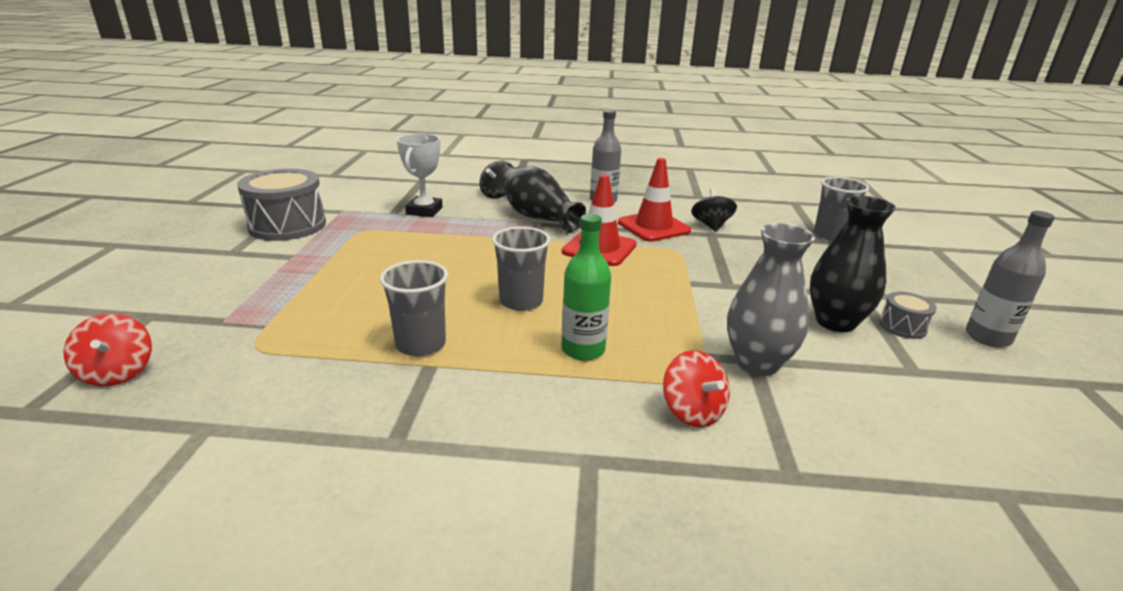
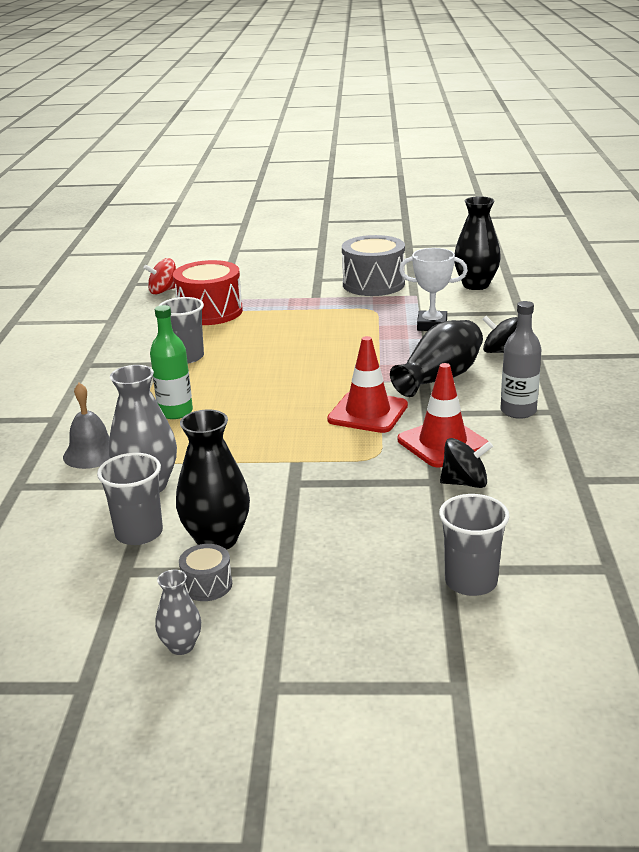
camera: 90 degrees right, 0 degrees up
(267, 327) = (210, 312): none -> red drum
(343, 187) = (476, 285): none -> black vase
(521, 301) = (250, 384): grey cup -> grey cup (139, 533)
(692, 411) = (91, 453): red spinning top -> grey bell
(987, 337) = (181, 646): grey bottle -> grey vase

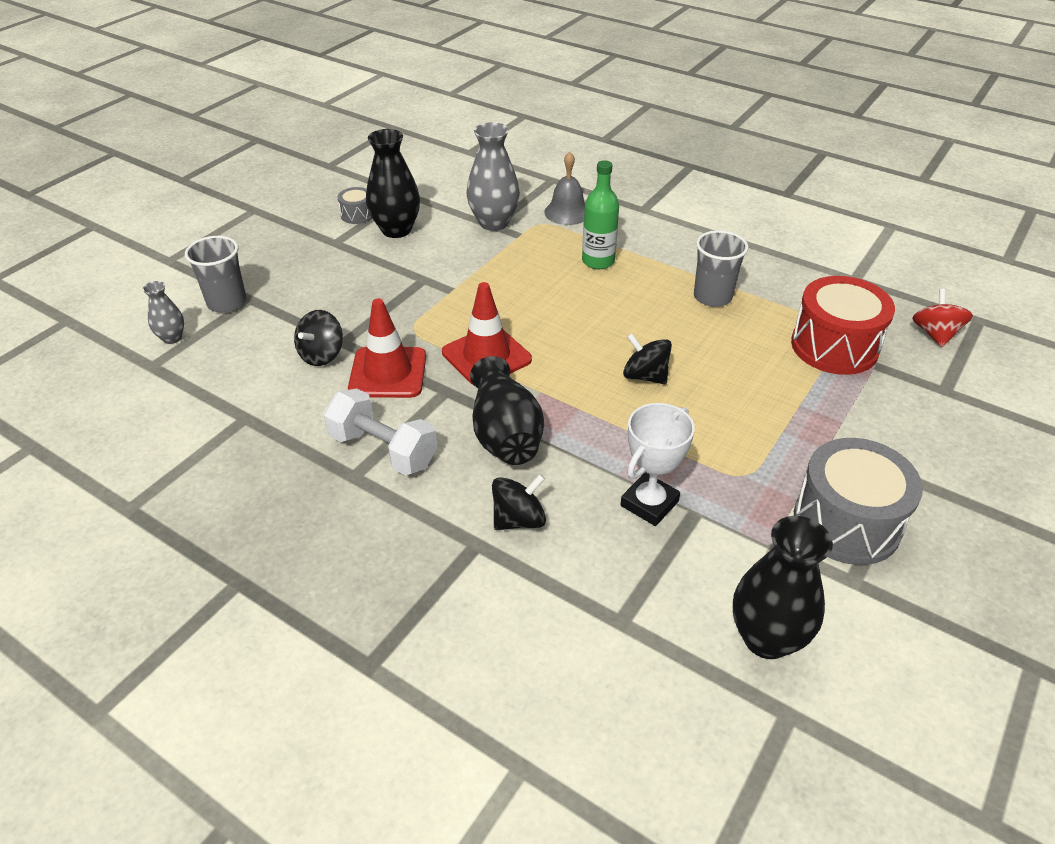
camera: 120 degrees right, 15 degrees up
(139, 533) = (440, 207): grey cup -> none
(181, 646) = (319, 195): grey vase -> grey vase (172, 338)
(316, 354) = (645, 376): none -> black spinning top
(518, 411) = (383, 450): grey bottle -> white dumbbell

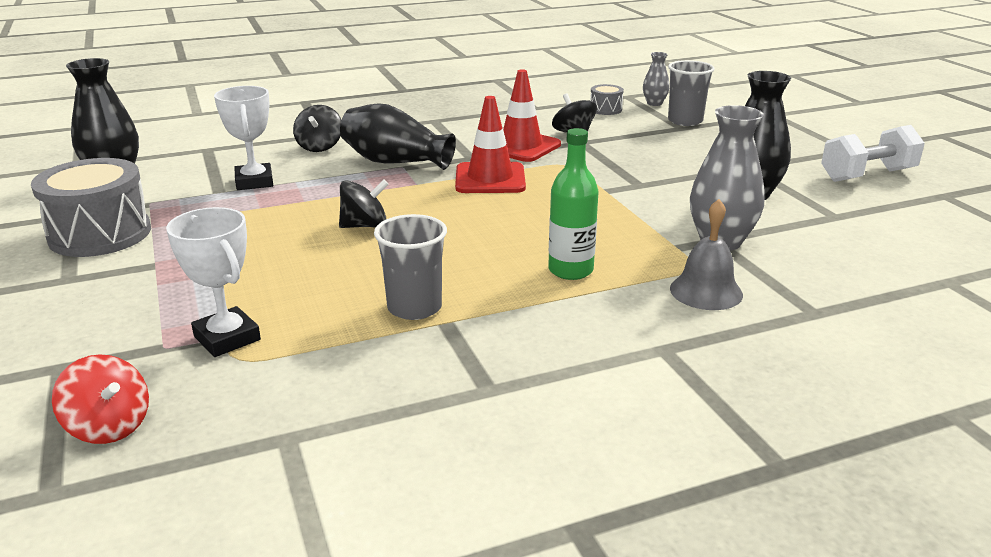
camera: 125 degrees right, 15 degrees down
(357, 215) = (801, 185): grey drum -> grey drum (605, 109)
(383, 450) = (443, 130): white dumbbell -> white dumbbell (867, 175)
(834, 346) = (227, 338): red drum -> white trophy

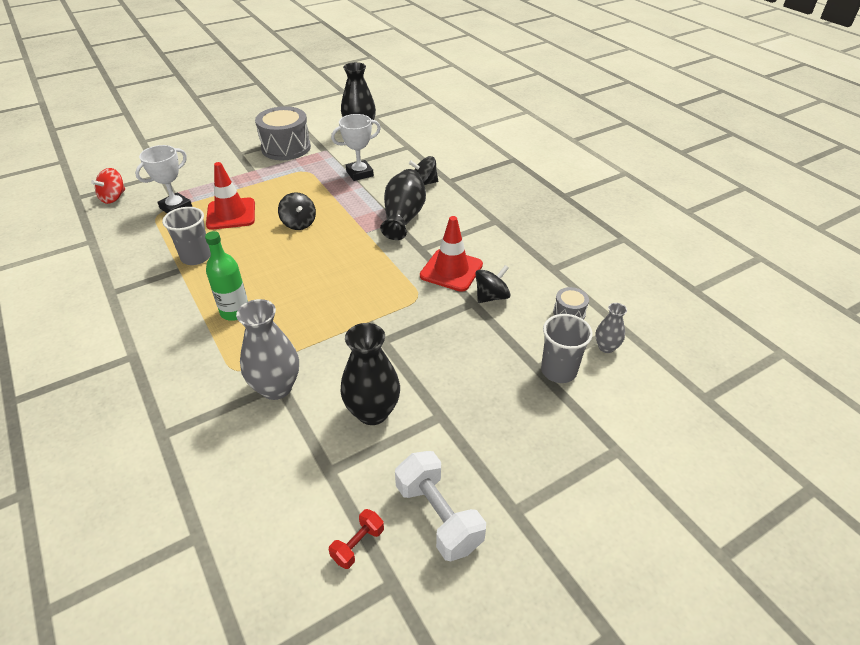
camera: 80 degrees right, 15 degrees up
(490, 179) = (381, 262): red traffic cone -> red traffic cone (231, 214)
(706, 291) = (199, 377): grey bell -> none
(914, 206) = (358, 545): none -> red dumbbell

